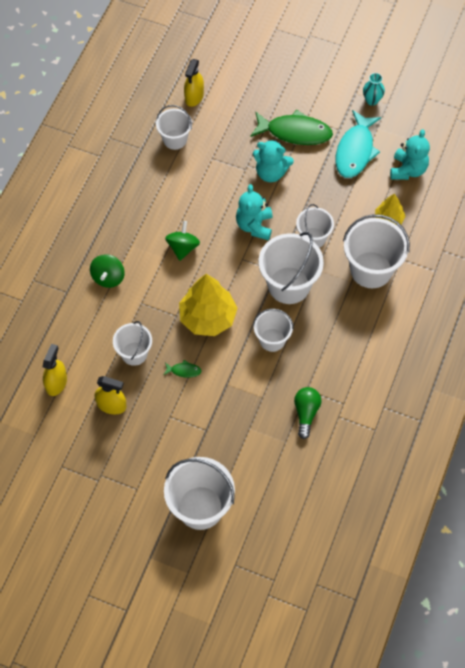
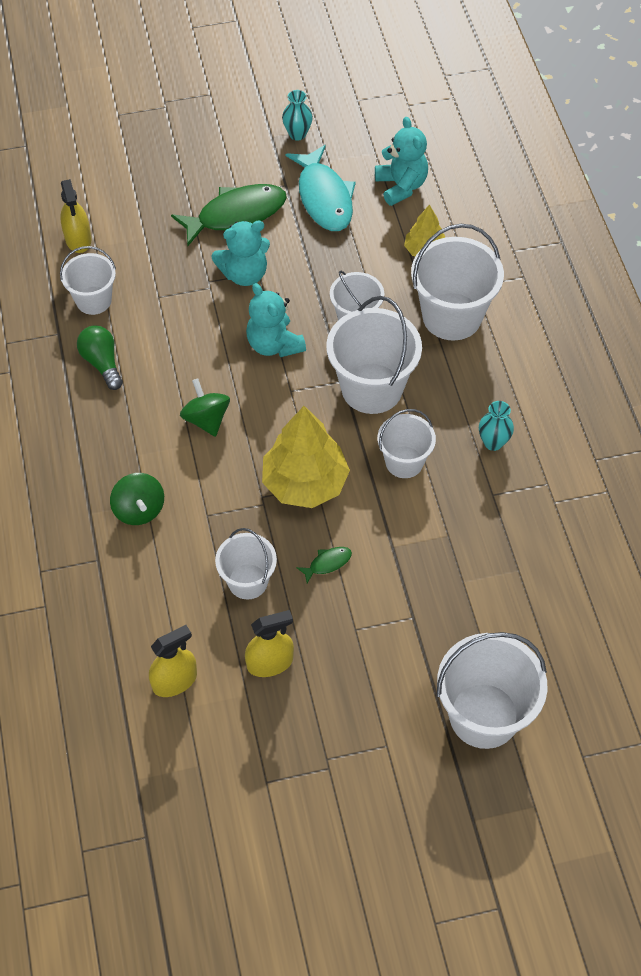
camera: 35 degrees left, 5 degrees down
(56, 383) = (174, 681): yellow spray bottle -> yellow spray bottle turned 75 degrees clockwise
(306, 413) = (514, 522): green light bulb -> green light bulb (102, 363)
(332, 360) = (493, 442): none -> turquoise vase

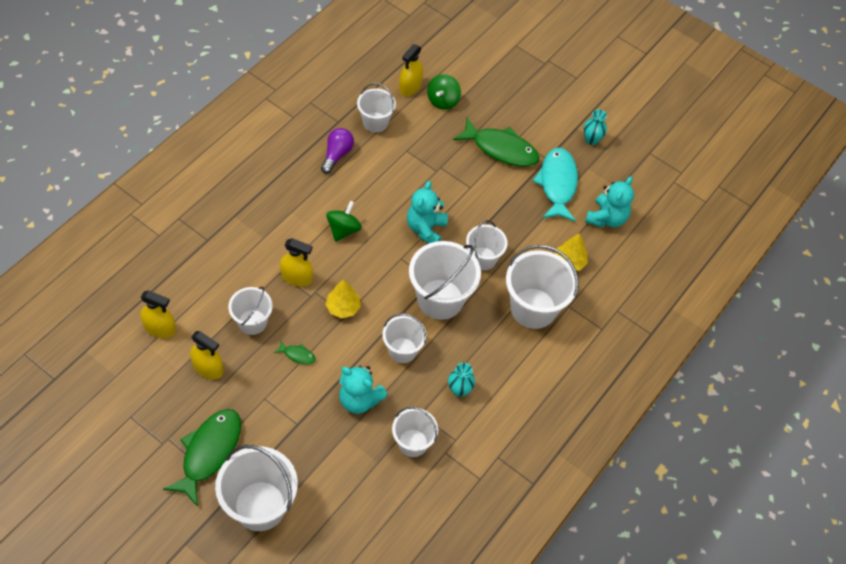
camera: 45 degrees right, 0 degrees up
(102, 363) = (337, 155): green light bulb -> purple light bulb
(139, 509) = (255, 237): green spinning top -> green spinning top (443, 101)
(227, 502) = (296, 277): none -> yellow spray bottle
(244, 274) = (462, 181): turquoise teddy bear -> turquoise teddy bear (359, 399)
(305, 483) = (343, 307): yellow tree -> yellow tree, size x0.55
(324, 197) = (557, 184): turquoise fish -> turquoise fish turned 150 degrees clockwise
(379, 727) = (209, 452): none -> green fish
(521, 523) = (413, 443): none -> white bucket

